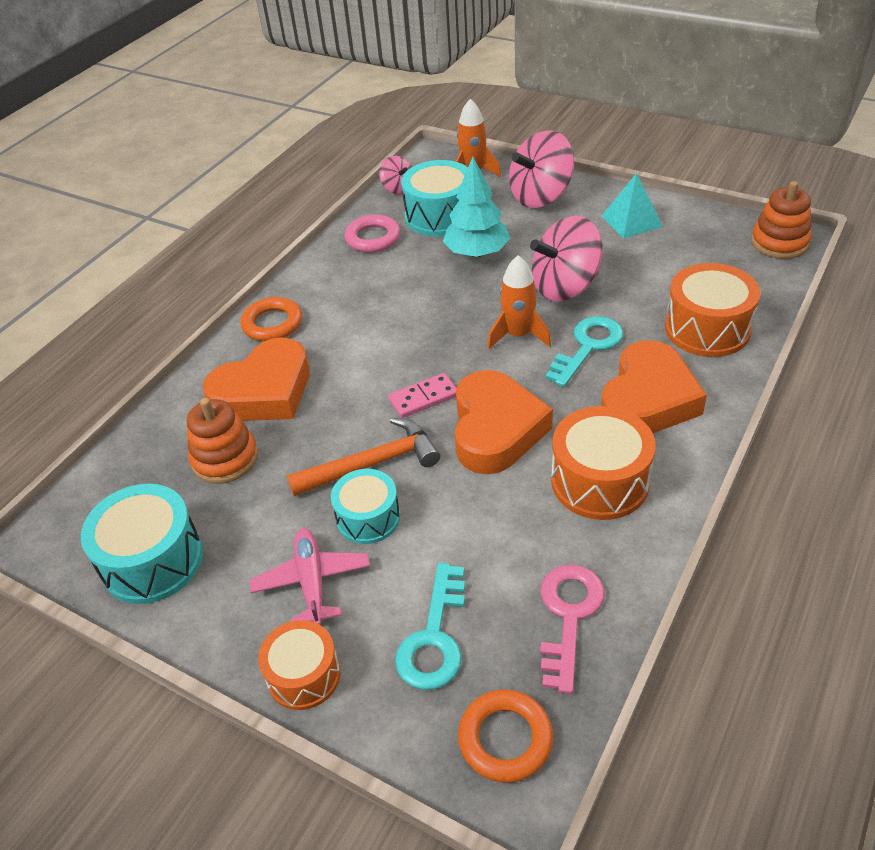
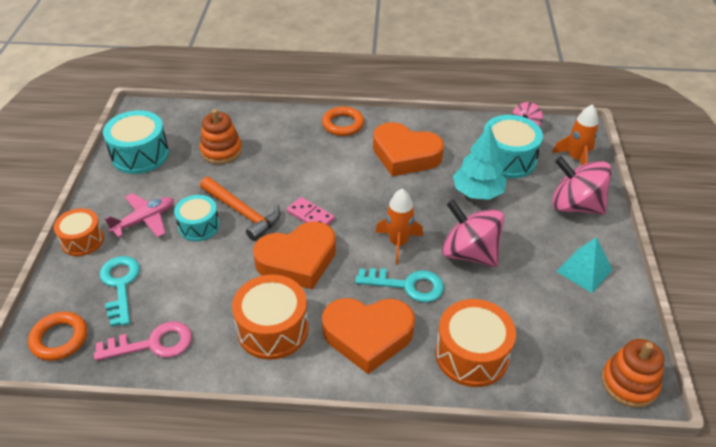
camera: 60 degrees right, 0 degrees up
(264, 391) = (282, 145): orange heart -> orange heart (405, 155)
(373, 238) = (457, 136): pink ring -> none
(434, 637) = (120, 285): turquoise key -> turquoise key turned 90 degrees clockwise

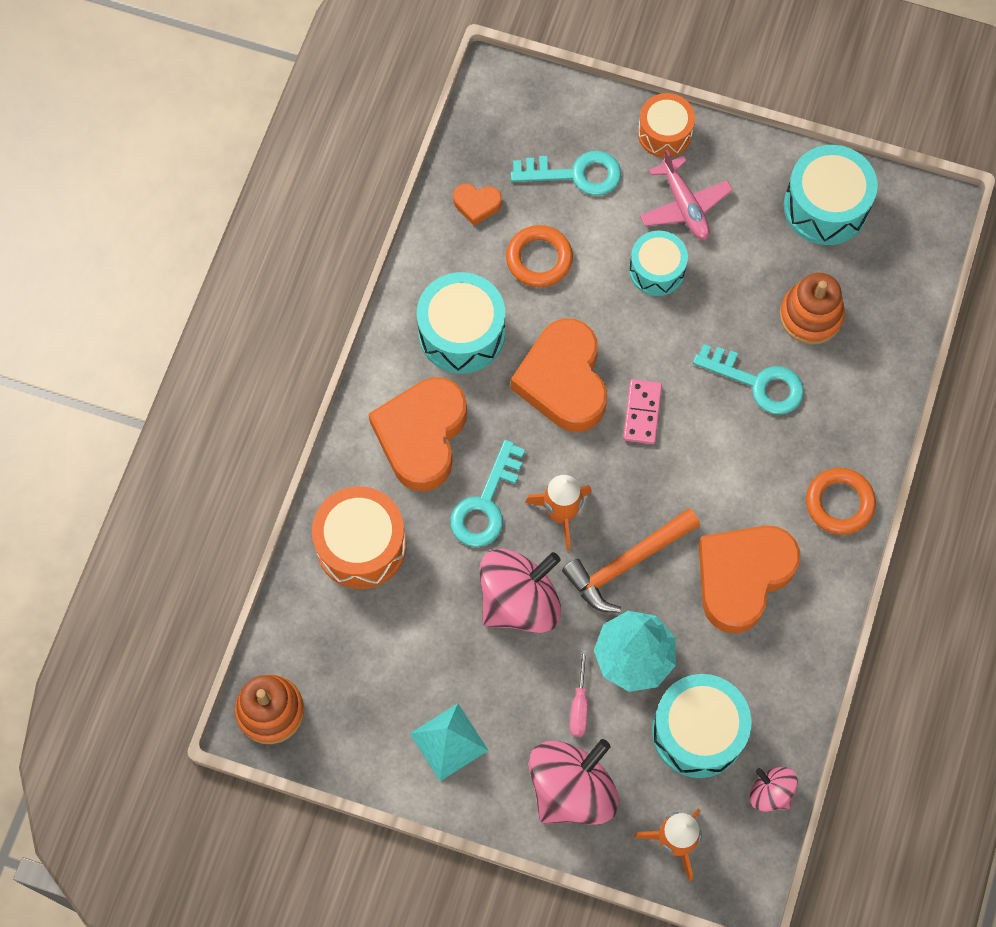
camera: 105 degrees right, 25 degrees up
(59, 339) = (511, 111): orange ring -> orange ring (539, 259)
(153, 344) = (476, 204): pink key -> orange heart
(242, 212) = (670, 327): orange hammer -> orange hammer (627, 564)
(273, 329) = (461, 333): orange drum -> turquoise drum
(274, 167) = (757, 382): none -> turquoise key
(310, 215) = (642, 413): pink domino -> pink domino turned 45 degrees counterclockwise
(522, 211) = (579, 705): none -> pink screwdriver

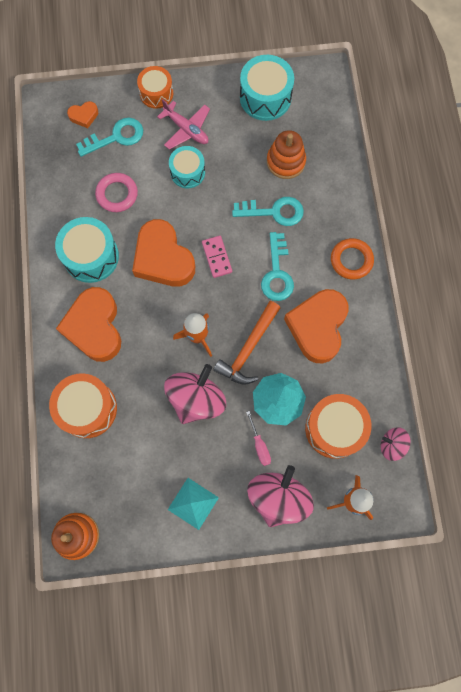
camera: 25 degrees left, 5 degrees up
(476, 204) = (66, 178): orange heart -> orange heart (84, 116)
(485, 504) = (150, 350): turquoise key -> turquoise key (277, 273)
(539, 259) = (117, 194): orange ring -> pink ring
(698, 731) = (334, 428): turquoise drum -> orange drum

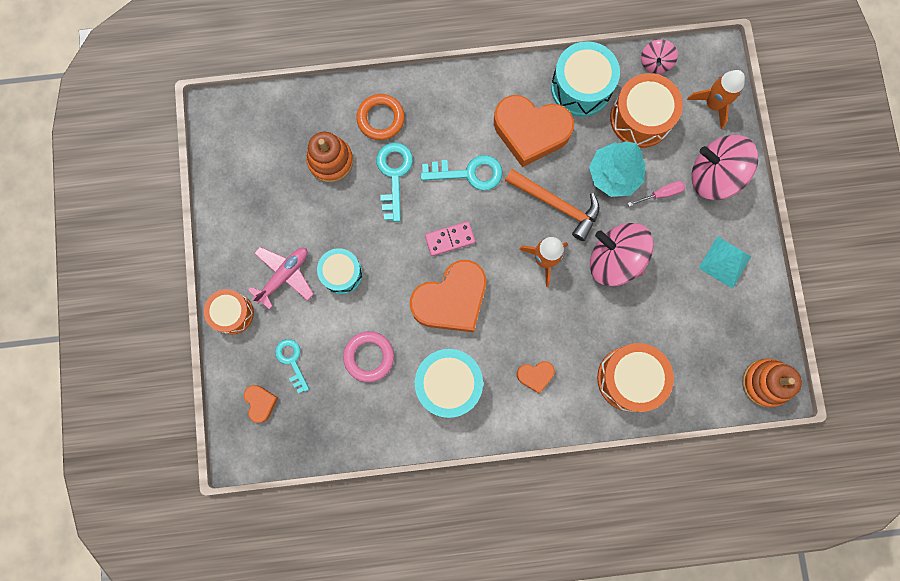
camera: 90 degrees left, 5 degrees up
(94, 327) = (535, 375): orange heart -> orange heart, size x0.45
(116, 137) = (292, 361): turquoise key -> turquoise key, size x0.66
(265, 97) = (244, 183): turquoise drum -> turquoise drum (581, 87)
(351, 260) = (453, 93): orange ring -> orange ring (381, 119)

